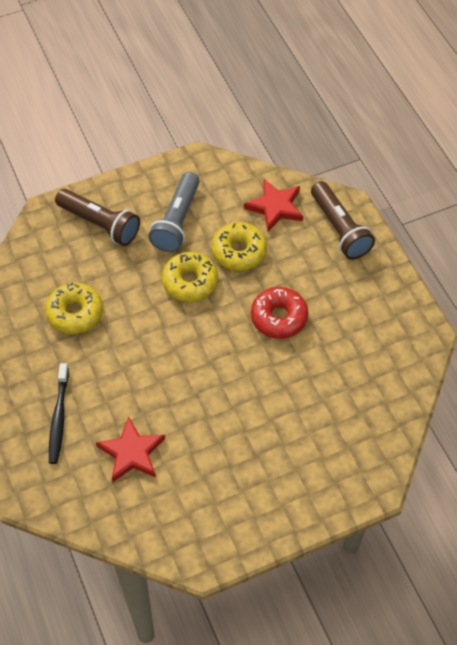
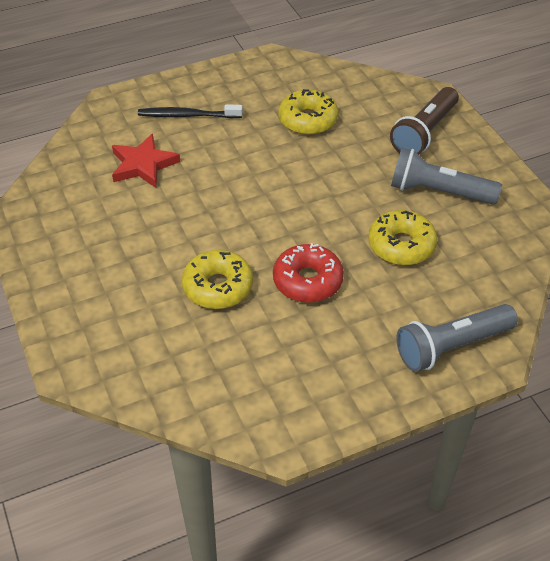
camera: 90 degrees right, 10 degrees down
(190, 282) = (353, 204): yellow donut -> yellow donut (218, 287)
(275, 207) = (476, 280): red star -> none
(339, 229) = (451, 346): brown flashlight -> grey flashlight

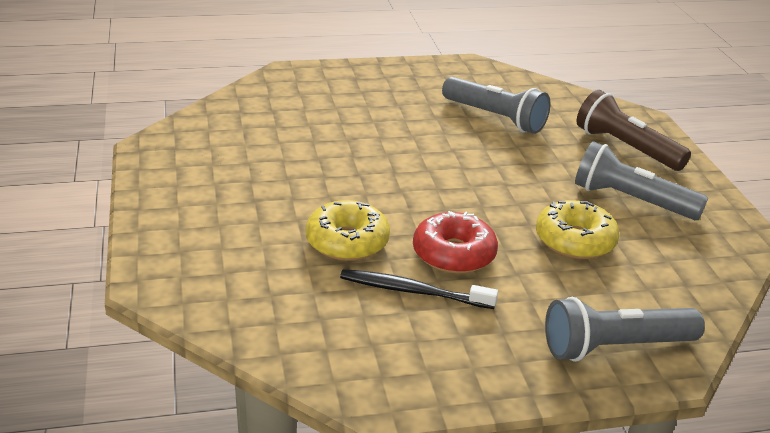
camera: 10 degrees right, 15 degrees down
(143, 165) = (302, 126): red star -> none
(187, 115) = (365, 95): black toothbrush -> black toothbrush (413, 291)
(308, 120) = (495, 118): yellow donut -> grey flashlight
(424, 133) = (626, 148): brown flashlight -> brown flashlight turned 90 degrees clockwise

